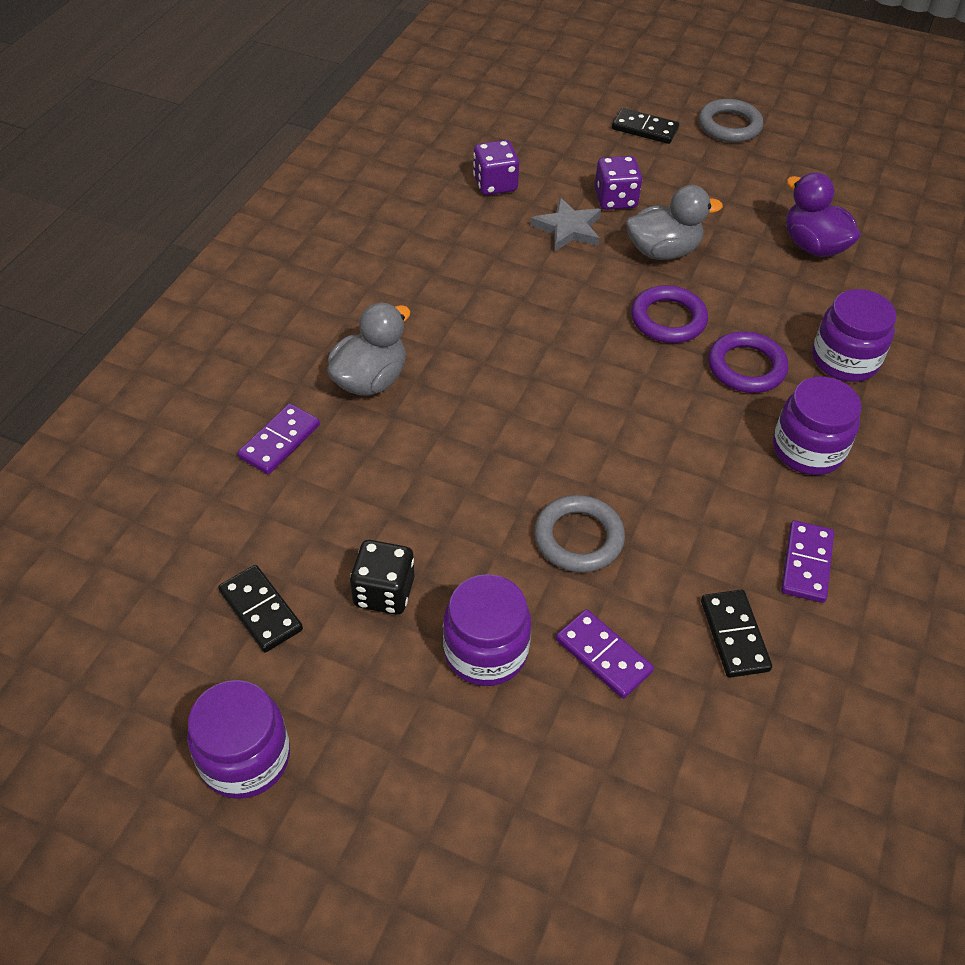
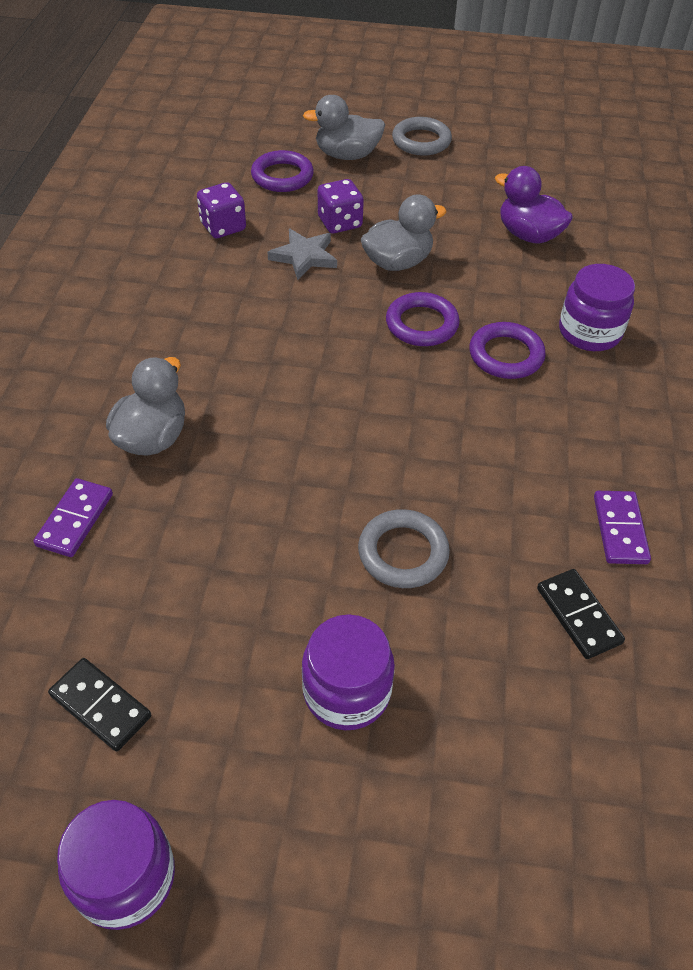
camera: 15 degrees left, 0 degrees up
(384, 592) = (226, 654): black dice -> none
(570, 141) = (282, 176): none -> purple ring
(603, 655) = (463, 667): purple domino -> none
(644, 129) = (347, 155): black domino -> grey duck
(807, 449) = (585, 421): purple jar -> none

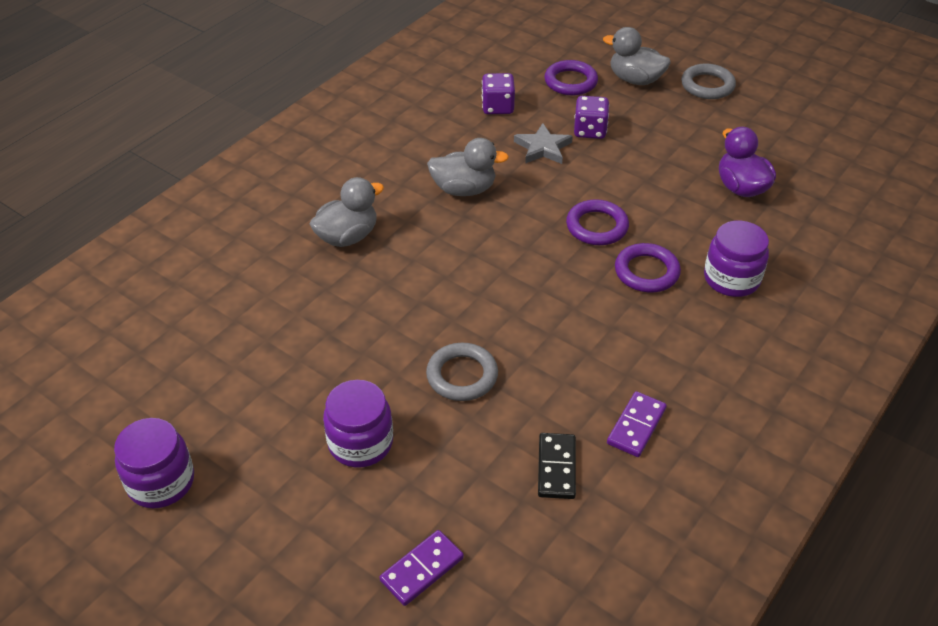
camera: 30 degrees right, 5 degrees down
(75, 520) = (265, 270): purple domino -> purple domino (422, 569)
(100, 706) = (208, 384): black domino -> none
(397, 262) = (613, 175): grey duck -> grey duck (464, 189)

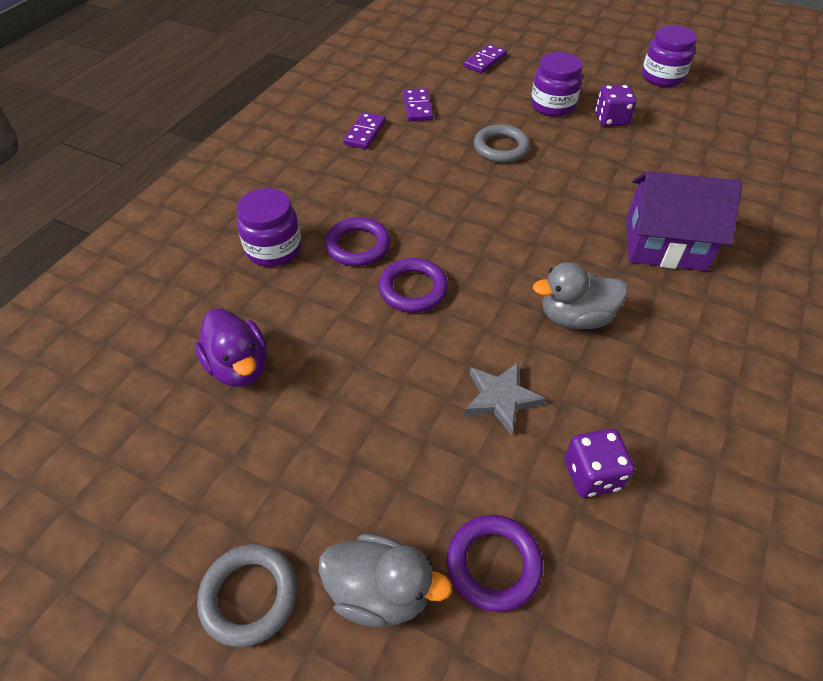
camera: 170 degrees right, 5 degrees up
(347, 237) = (665, 244): grey duck -> purple house
(556, 468) = (418, 107): black domino -> purple domino
(590, 130) = (442, 443): purple dice -> purple dice (611, 119)

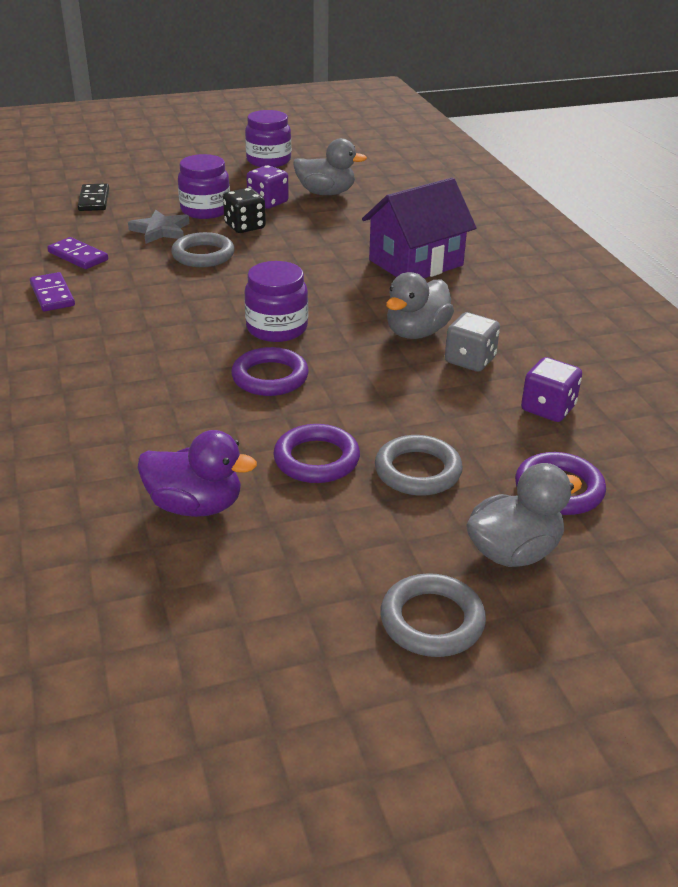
camera: 45 degrees left, 15 degrees down
(273, 249) = (94, 415): purple jar -> purple jar (277, 328)
(358, 246) = (176, 374): purple ring -> purple ring (316, 459)
(408, 453) = (418, 471): none -> grey ring
(485, 61) = (94, 200): purple domino -> black domino
(501, 398) = (434, 404): grey star -> grey star (160, 231)
(564, 135) = (245, 226): none -> black dice
(586, 375) = (470, 360): none -> grey dice
(672, 132) = (326, 193): none -> grey duck

